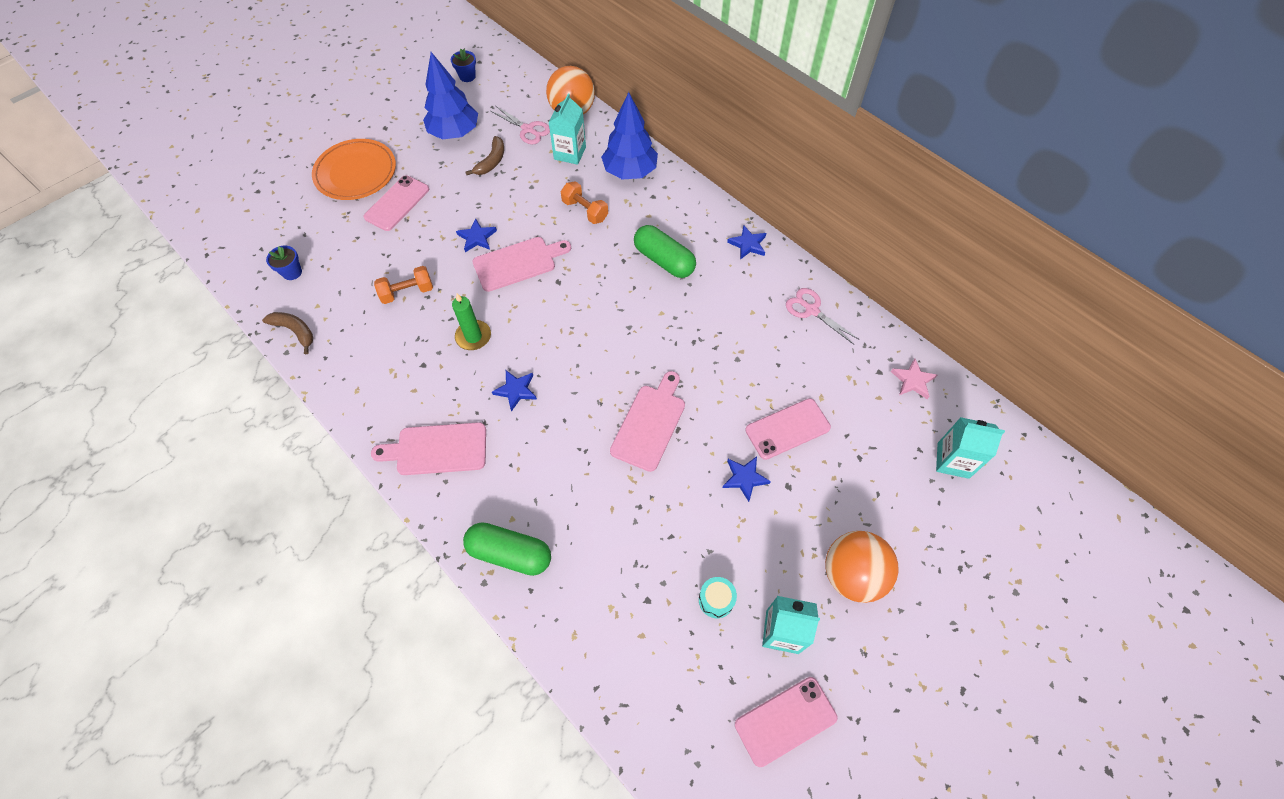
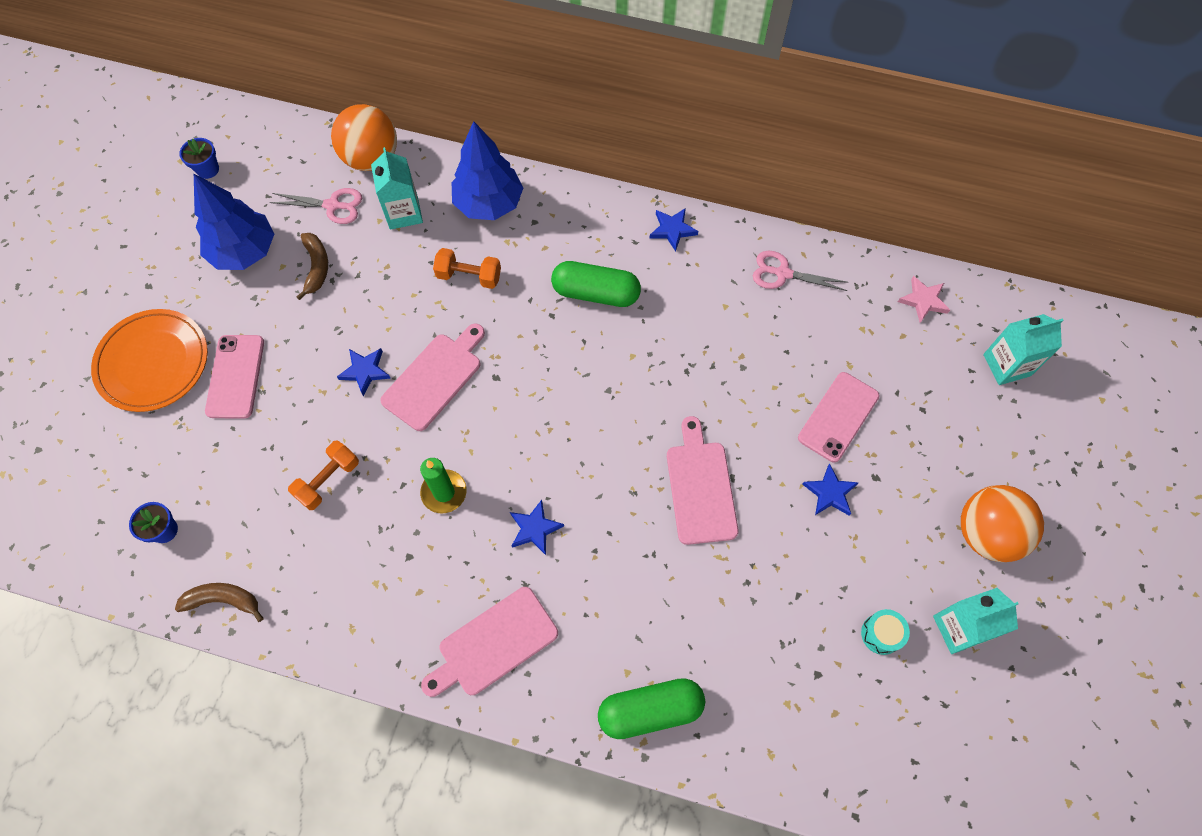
camera: 30 degrees left, 5 degrees up
(785, 721) = (1014, 712): pink phone -> none

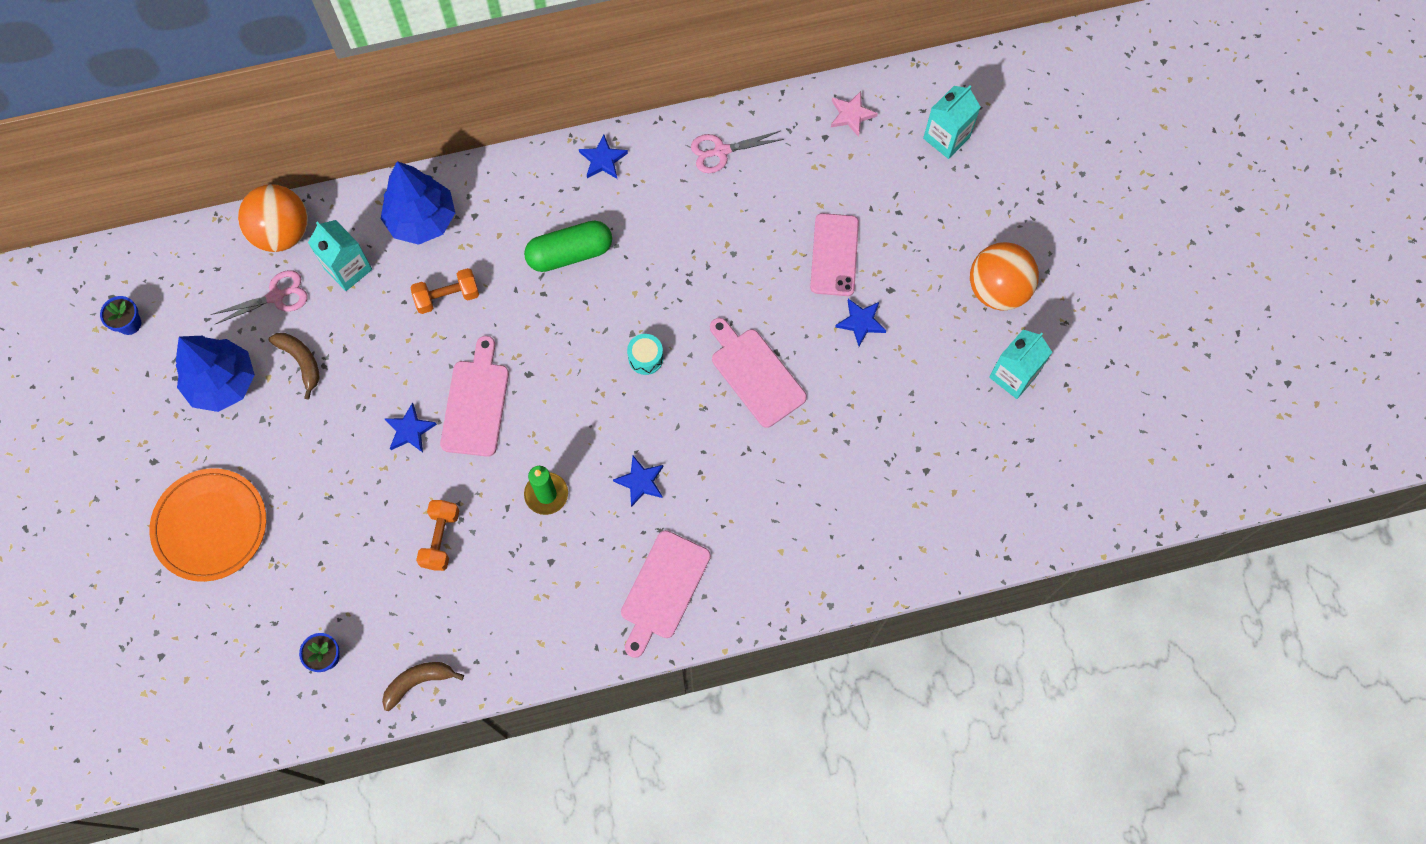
camera: 30 degrees left, 5 degrees up
(235, 376) = (296, 497): pink phone -> none
(650, 710) = (815, 569): green capsule -> none
(881, 634) = (957, 413): turquoise drum -> turquoise drum (645, 358)

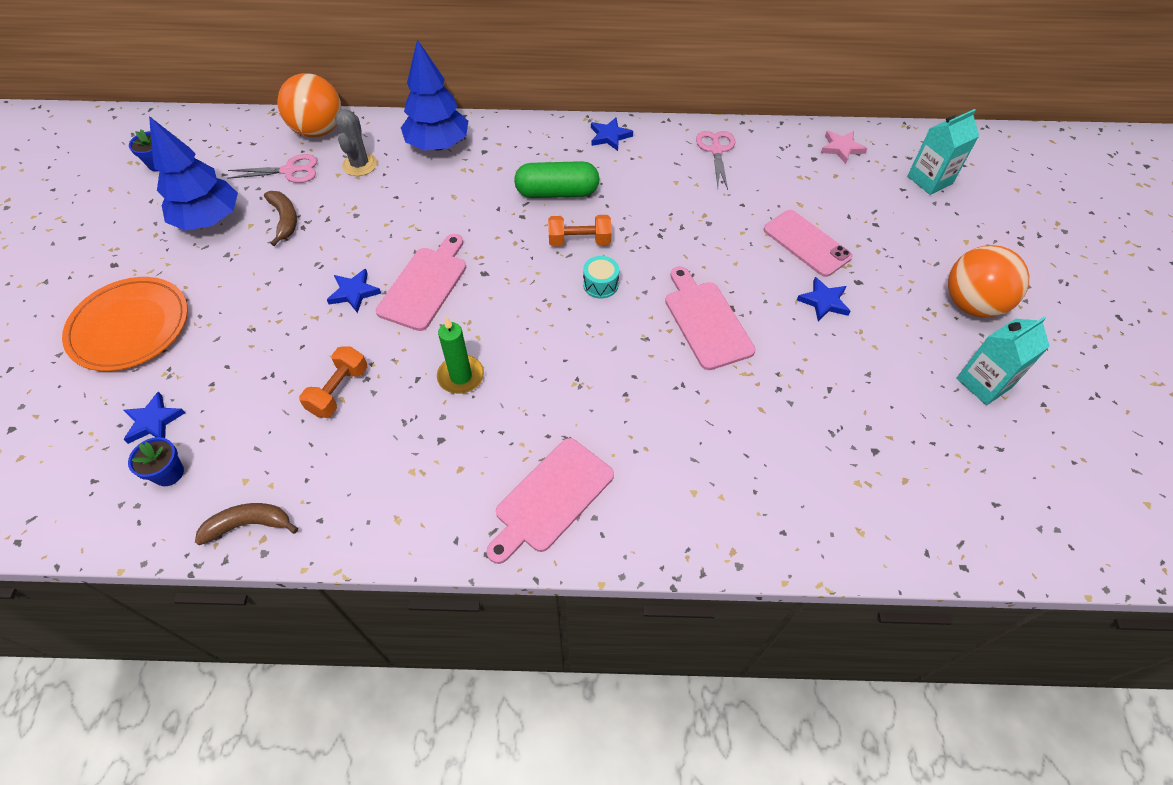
camera: 15 degrees right, 15 degrees down
(348, 269) = (360, 165): turquoise carton -> grey cactus
(447, 297) = (435, 201): orange dumbbell -> orange dumbbell (579, 241)
(640, 481) = (560, 388): blue star -> blue star (153, 421)
(721, 151) = (716, 150): pink scissors -> pink scissors turned 90 degrees clockwise
(834, 255) = (806, 243): pink phone -> pink phone turned 60 degrees counterclockwise

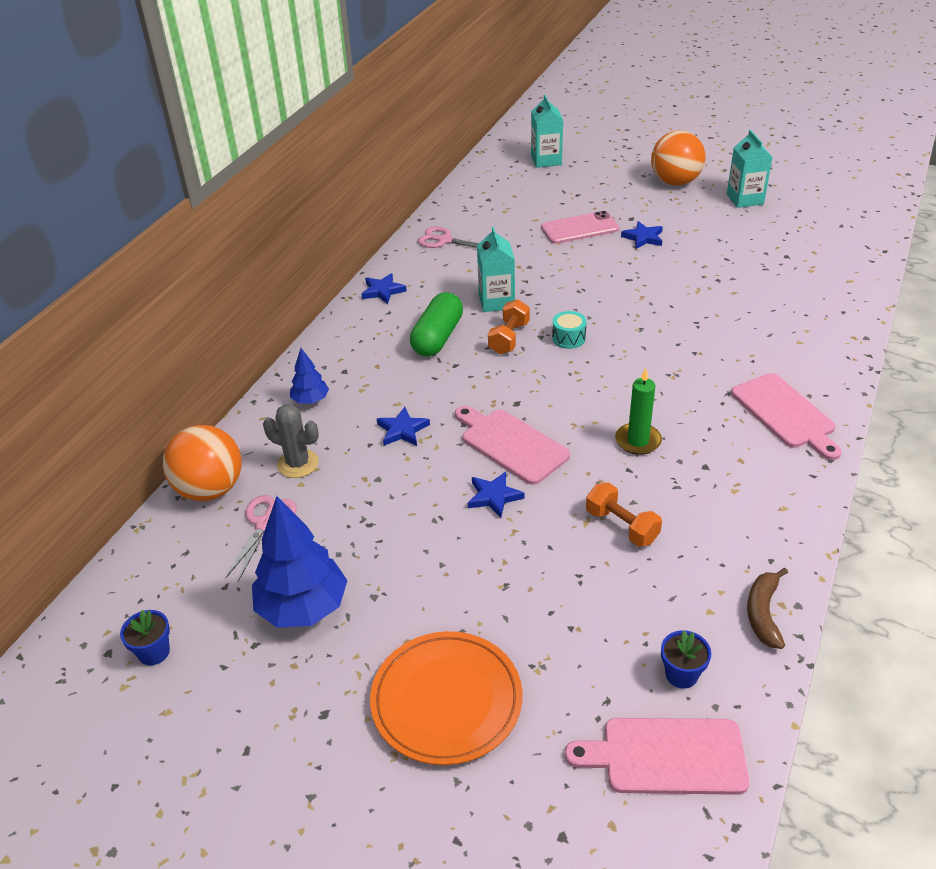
camera: 65 degrees left, 15 degrees down
(153, 421) = (605, 684): blue star -> blue star (402, 430)
(285, 220) = (347, 538): brown banana -> none
(438, 145) = (310, 400): blue tree -> blue tree, size x0.52
(634, 215) = (496, 301): none -> turquoise carton
(706, 321) = (637, 295): pink cutting board -> pink cutting board (666, 756)
(841, 148) = (486, 184): pink star -> none

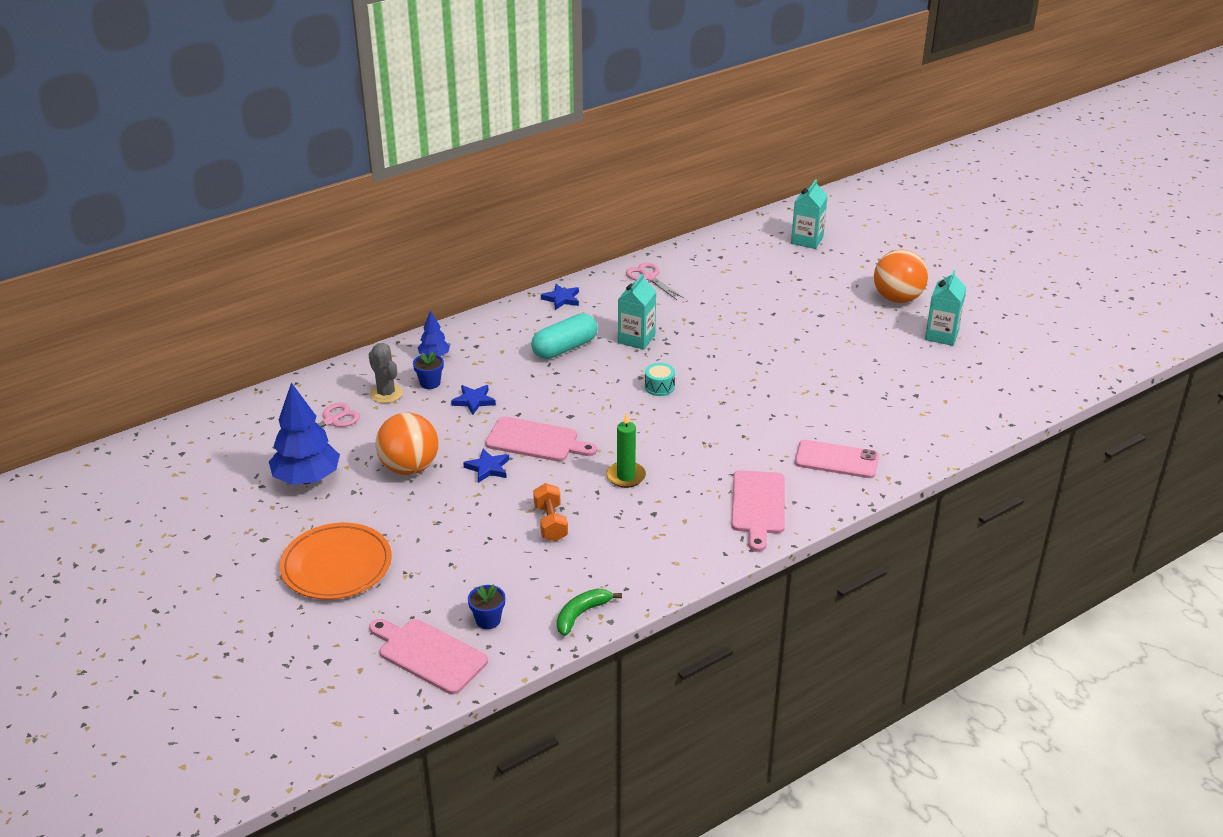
camera: 30 degrees right, 5 degrees down
(154, 652) = (205, 464): blue flower pot -> blue flower pot (430, 383)
(210, 489) = (319, 386): orange ball -> orange ball (409, 468)
(437, 337) = (564, 348): green capsule -> turquoise capsule
(509, 338) = (615, 369): orange dumbbell -> none
(511, 444) = (536, 441): pink cutting board -> pink cutting board turned 120 degrees clockwise
(579, 228) = (767, 307): pink phone -> pink phone (836, 460)
(643, 238) = (811, 334): blue star -> none
(763, 613) = (581, 614): brown banana -> green banana

